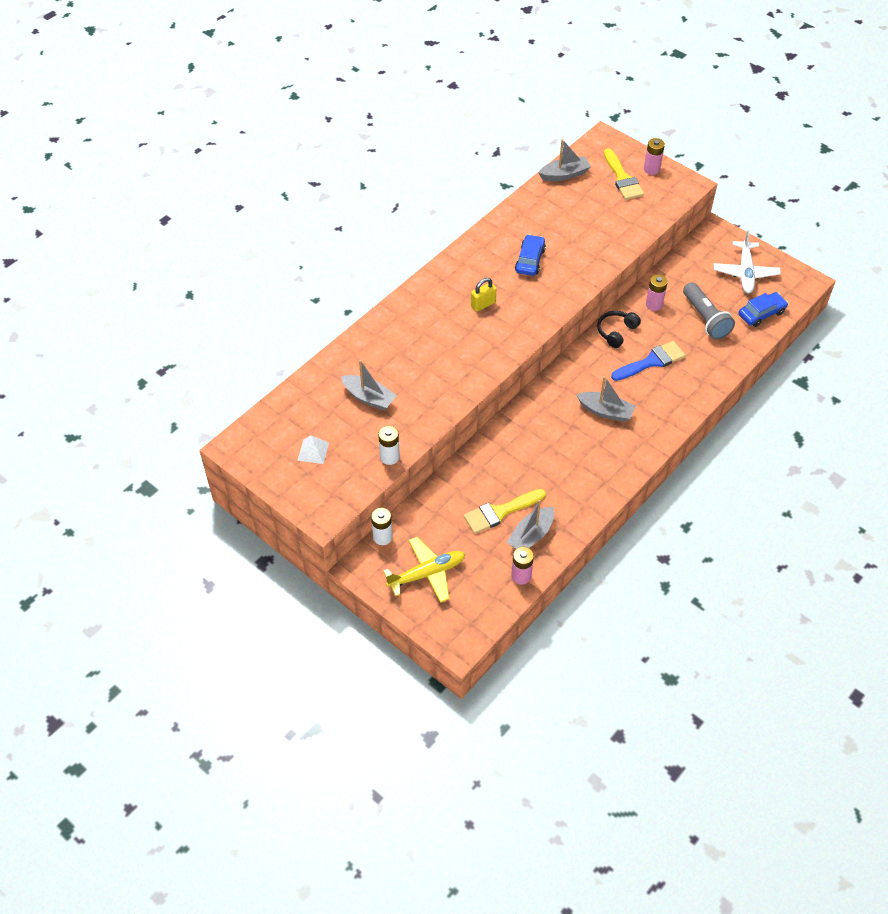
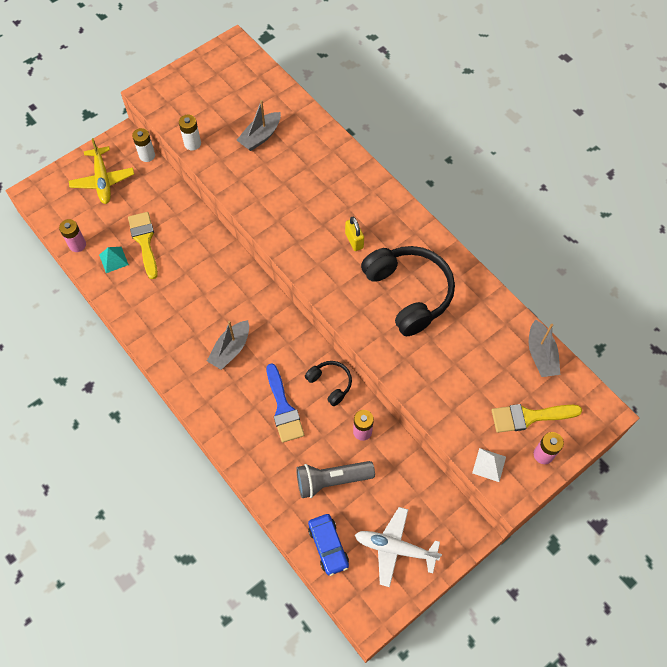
camera: 100 degrees right, 10 degrees up
(313, 451) = (214, 93): white pyramid -> white pyramid (489, 465)
(530, 260) = (408, 293): blue car -> black headphones
(531, 535) = (113, 259): grey boat -> turquoise pyramid

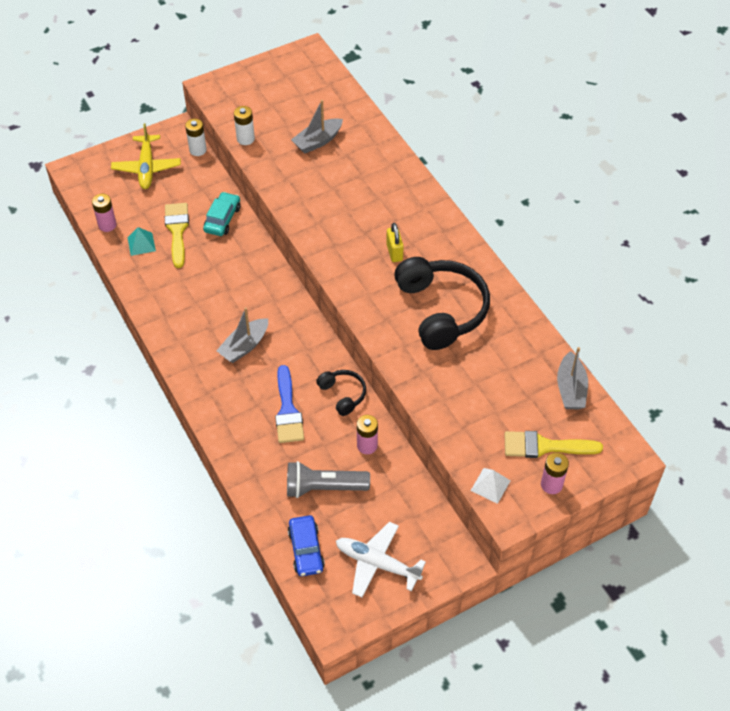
camera: 10 degrees right, 10 degrees down
(184, 223) = (222, 219): none -> turquoise car

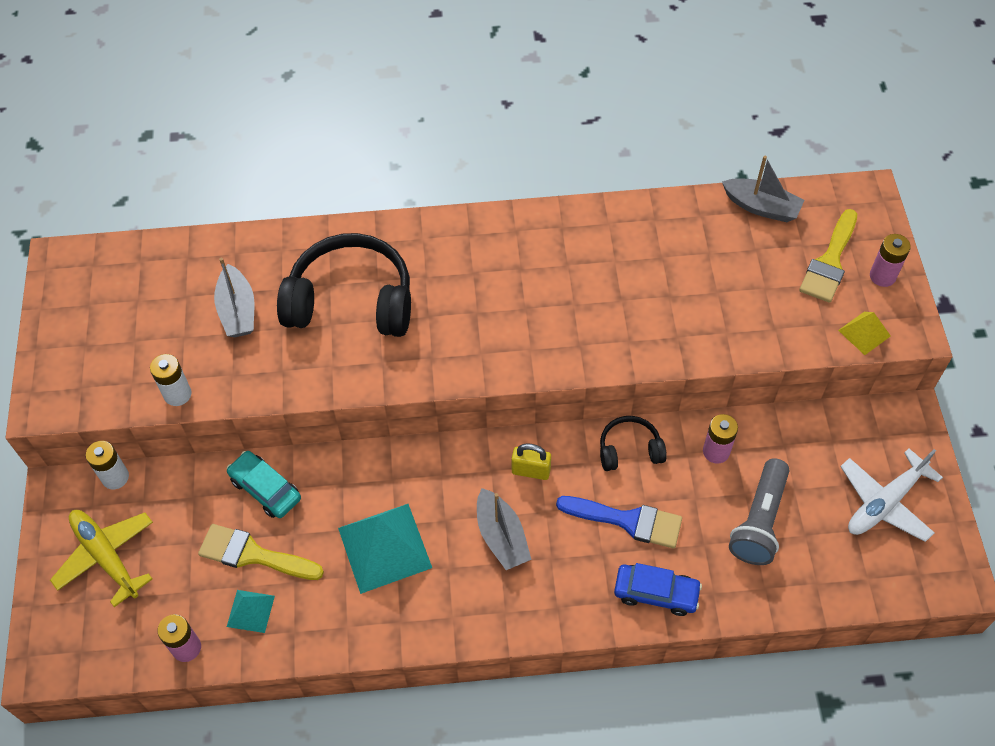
camera: 65 degrees left, 5 degrees up
(147, 167) = (106, 557): yellow plane -> yellow plane turned 150 degrees counterclockwise
(210, 290) = (384, 547): none -> turquoise pyramid
(306, 550) = (842, 573): blue car -> blue car (656, 593)
(394, 252) = (478, 297): yellow padlock -> yellow padlock (531, 471)
(441, 310) = (593, 283): black headphones -> black headphones (351, 301)
(490, 485) = (864, 333): white pyramid -> yellow pyramid

